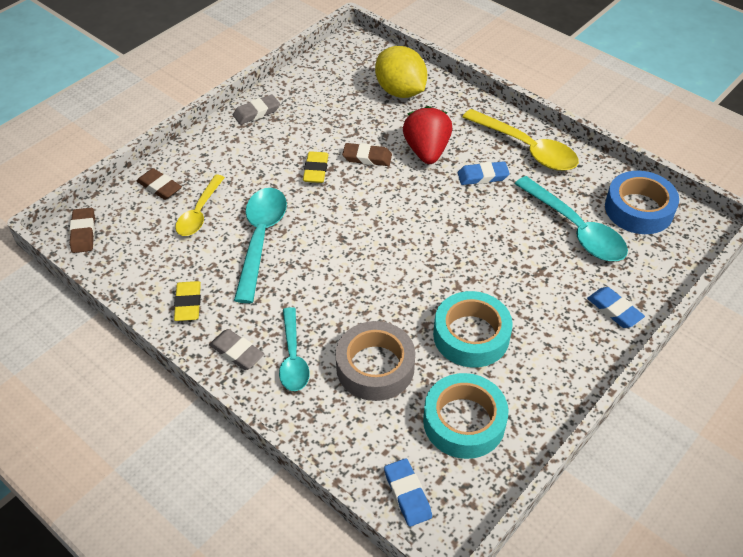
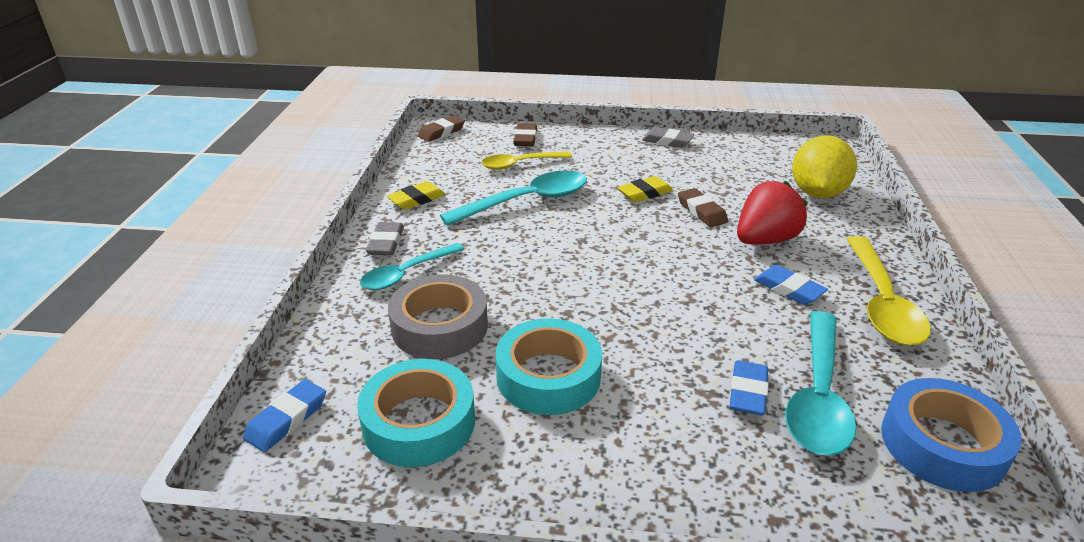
camera: 55 degrees right, 15 degrees down
(614, 310) = (730, 493): blue eraser -> blue eraser (747, 392)

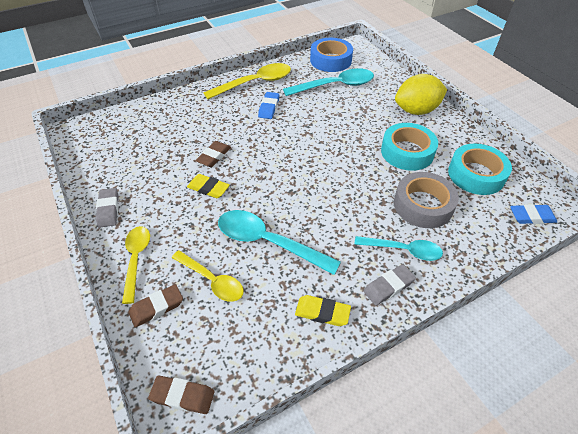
camera: 125 degrees left, 15 degrees up
(586, 141) = (136, 260): none -> yellow spoon
(747, 392) = (352, 101): blue eraser -> none
(765, 240) = (228, 125): red strawberry -> none
(817, 193) = (154, 121): yellow lemon -> yellow lemon (416, 111)

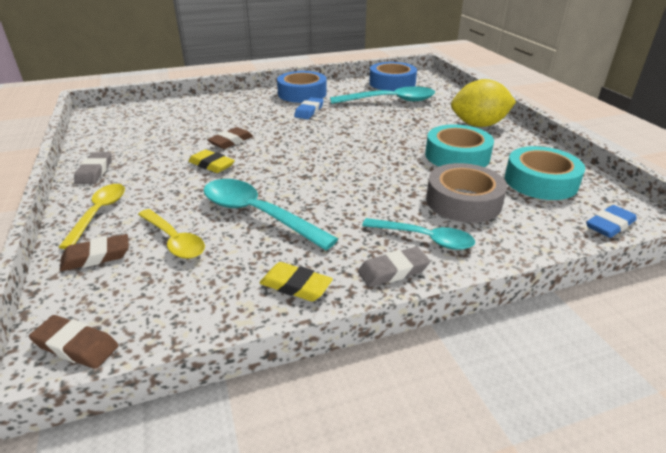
camera: 10 degrees right, 15 degrees down
(255, 83) = (302, 93): yellow spoon -> blue tape
(531, 216) = (609, 225): blue eraser -> blue eraser turned 45 degrees counterclockwise

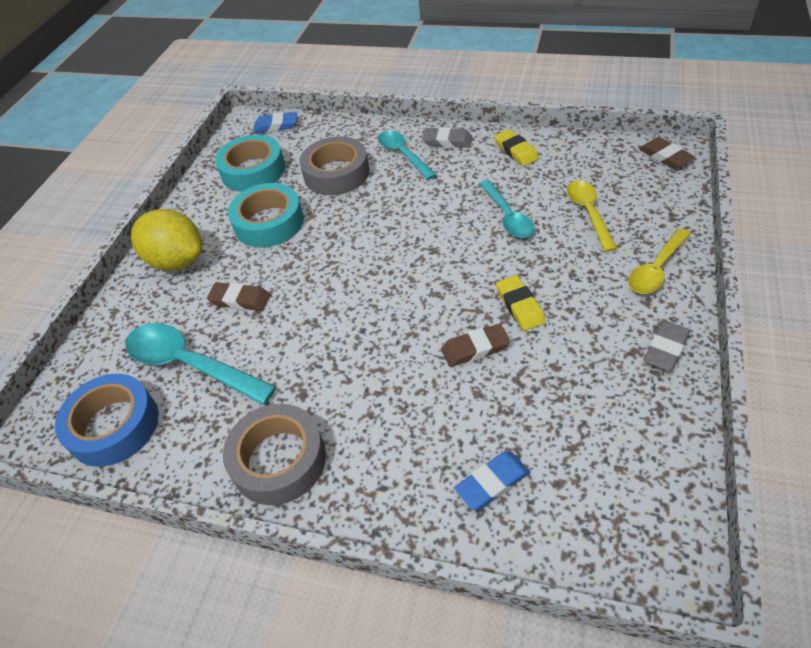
camera: 140 degrees left, 15 degrees up
(96, 257) = (656, 218): brown eraser -> brown eraser (240, 300)
(258, 214) = (507, 216): turquoise spoon -> turquoise spoon, size x0.65
(302, 93) = (279, 460): blue tape -> grey tape
(309, 111) = (321, 386): blue eraser -> blue eraser (492, 483)

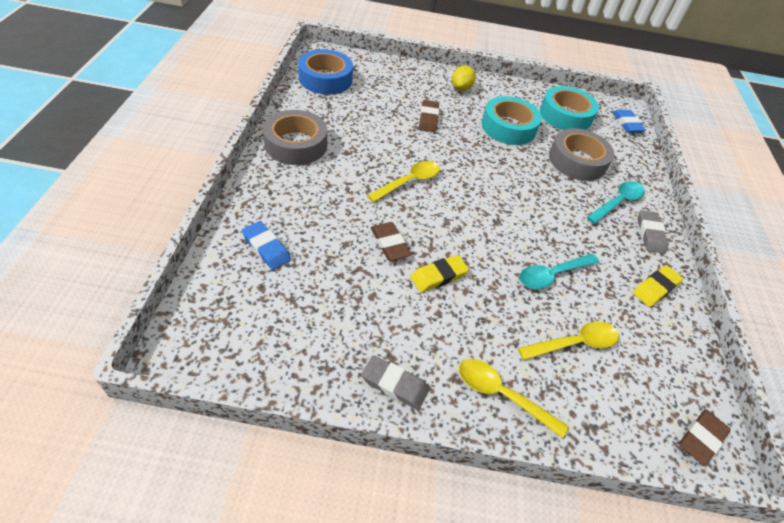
camera: 70 degrees right, 0 degrees up
(177, 261) = (461, 88): yellow lemon -> yellow lemon, size x0.55
(191, 364) = (371, 103): turquoise spoon -> none
(367, 326) = (409, 182): none -> yellow spoon

